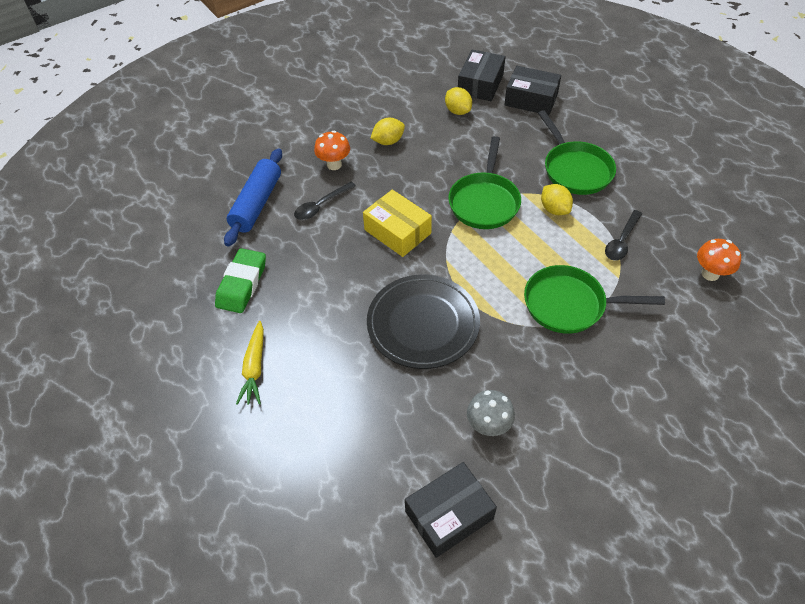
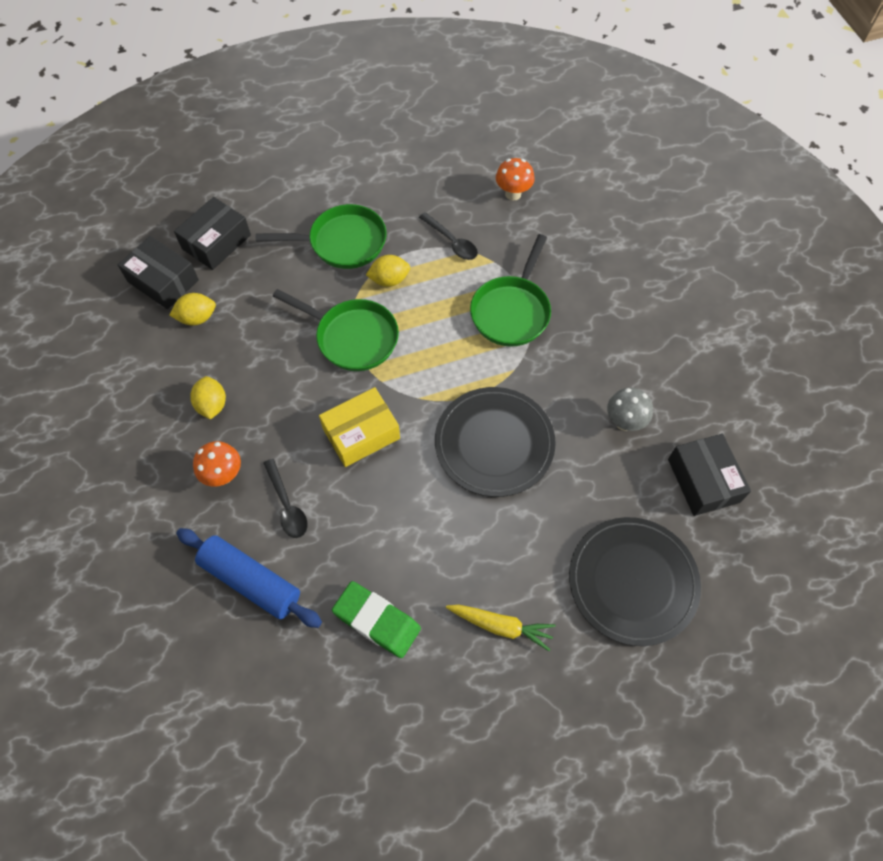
camera: 75 degrees left, 10 degrees up
(319, 465) = (632, 581): none -> black plate

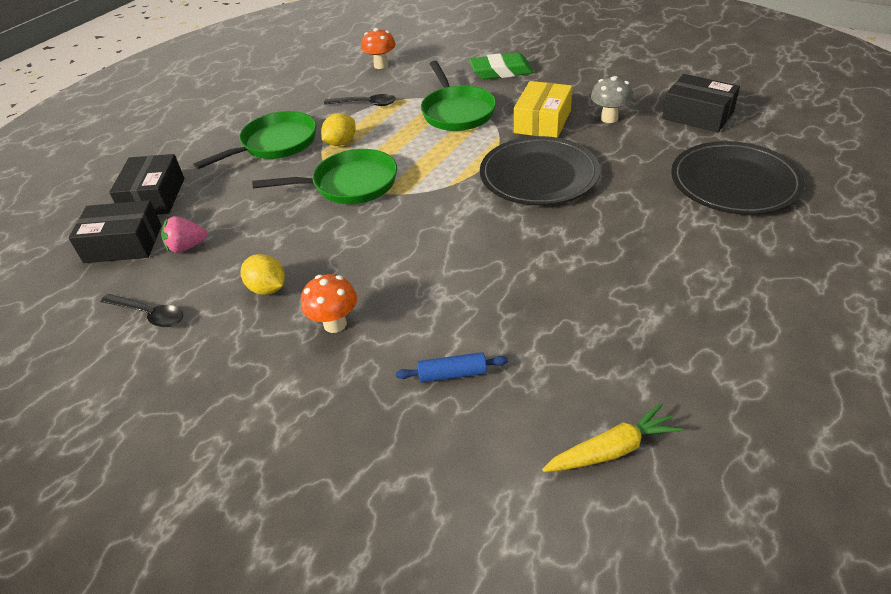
camera: 35 degrees left, 20 degrees down
(197, 318) = (187, 247): yellow lemon -> pink strawberry
(251, 581) = (452, 374): blue rolling pin -> blue rolling pin, size x0.52
(287, 506) = (421, 306): black spoon -> black spoon (149, 315)
(361, 433) = (428, 228): yellow box -> yellow box (542, 121)
(377, 621) = (596, 323): green eraser -> green eraser (501, 71)
(501, 626) = (690, 261): yellow carrot -> yellow carrot (612, 450)

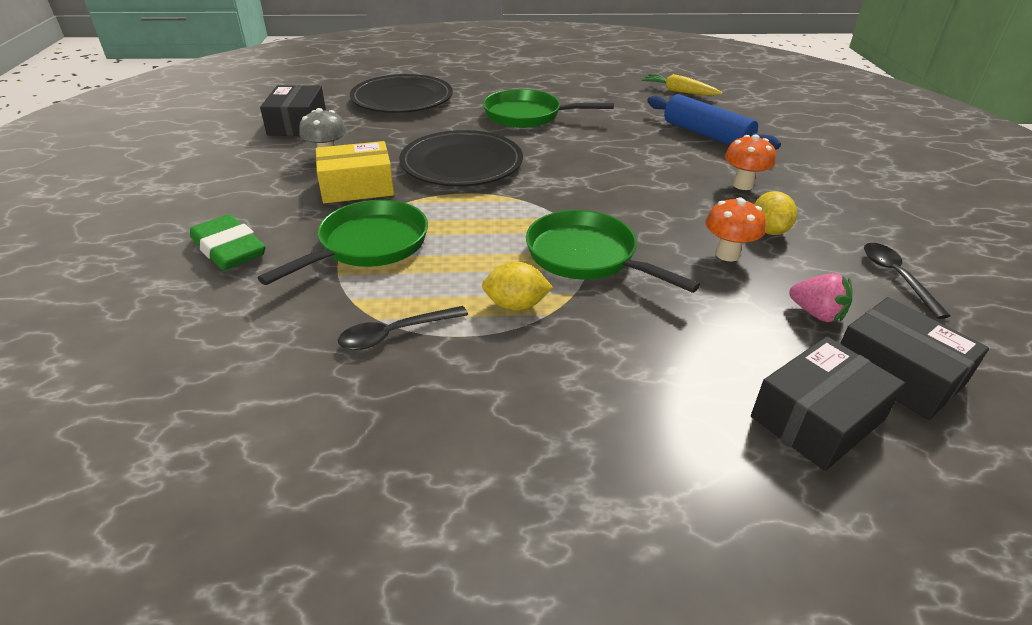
camera: 130 degrees left, 5 degrees down
(275, 144) = (577, 370): green pan -> green pan (527, 116)
(366, 104) = (394, 334): black spoon -> black spoon turned 90 degrees counterclockwise
(381, 65) = (237, 386): orange mushroom -> orange mushroom (727, 254)
(452, 374) = (706, 135): blue rolling pin -> blue rolling pin, size x1.93

